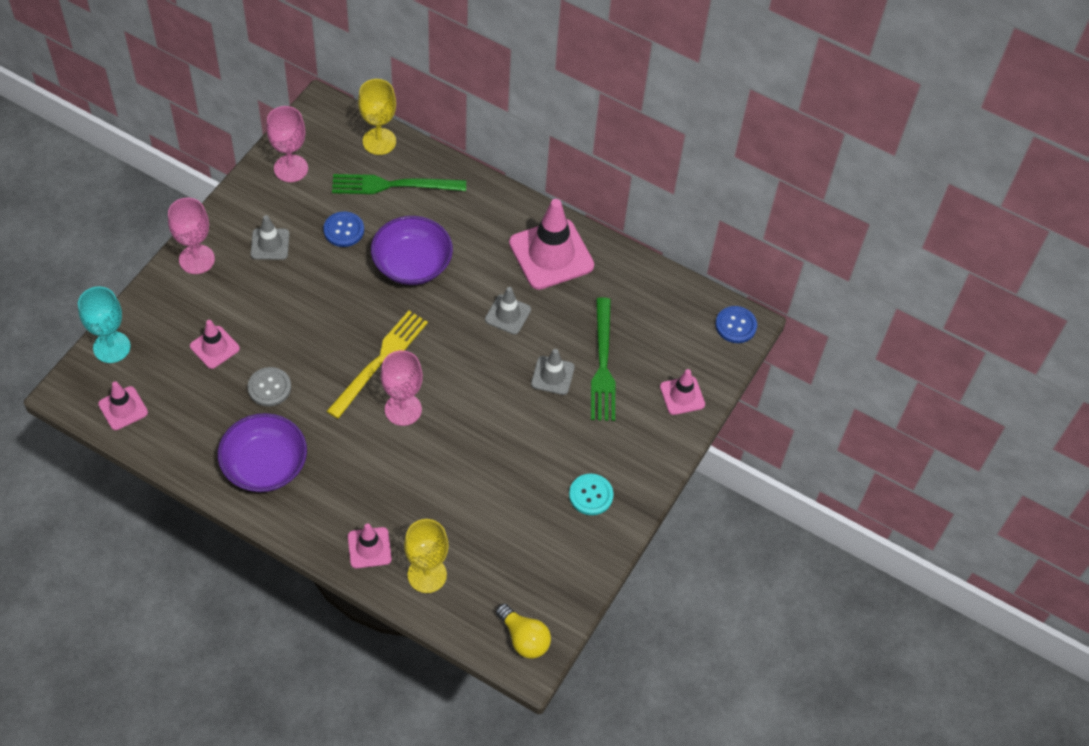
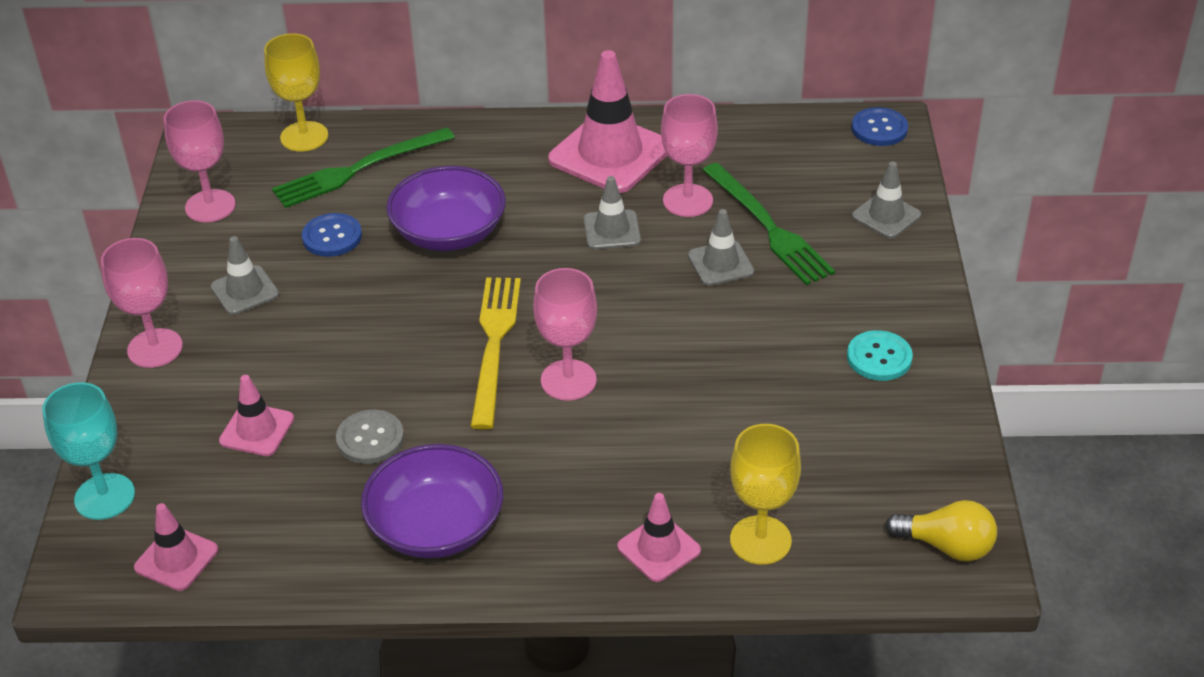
camera: 25 degrees left, 15 degrees down
(570, 317) = (687, 200): none -> pink goblet
(682, 396) = (886, 216): pink traffic cone -> grey traffic cone

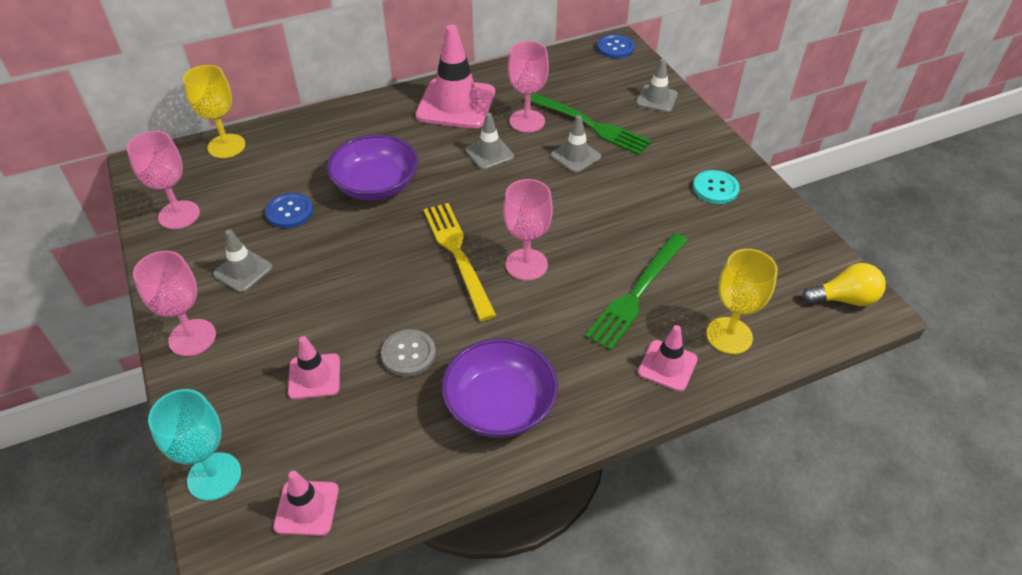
camera: 25 degrees left, 5 degrees up
(358, 169) = (281, 159): green fork -> green fork (637, 293)

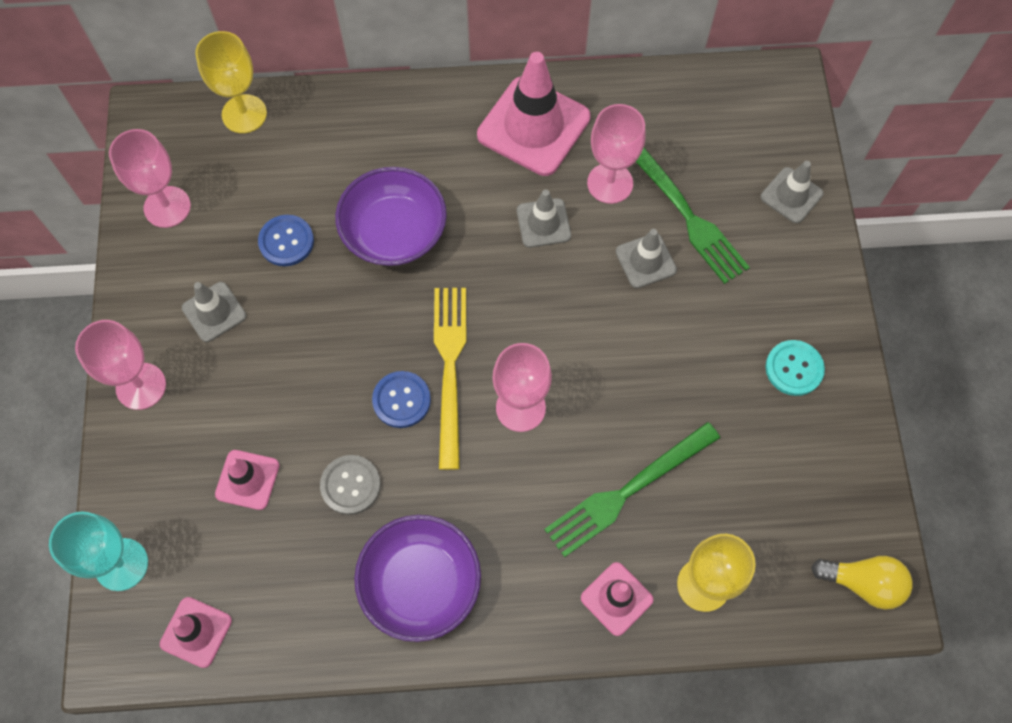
camera: 20 degrees right, 20 degrees up
(615, 48) = (779, 85): blue button -> blue button (401, 400)

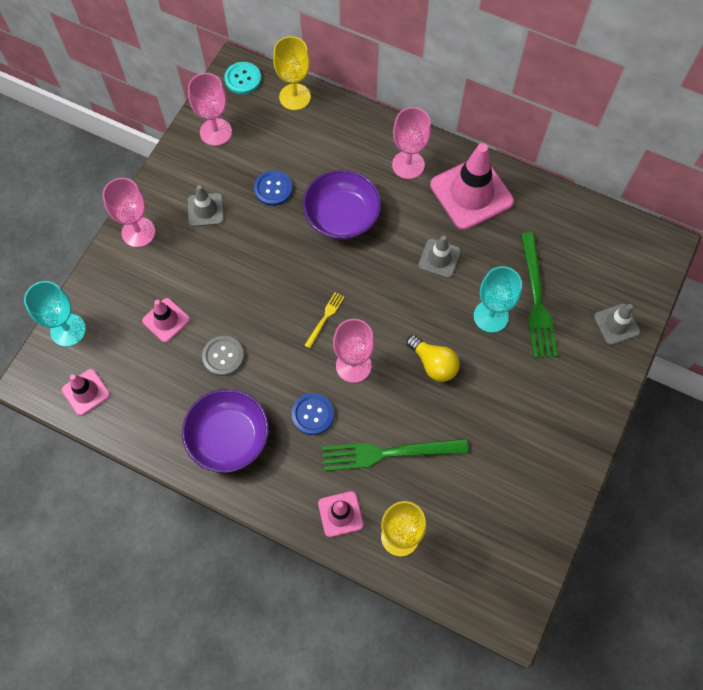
camera: 30 degrees right, 0 degrees up
(401, 400) = (284, 322): blue button -> blue button (312, 414)
(450, 368) = (325, 318): yellow fork -> yellow fork, size x0.48
(610, 183) = (498, 254): pink goblet -> pink goblet (408, 165)
(645, 261) = (491, 316): grey traffic cone -> turquoise goblet
(794, 368) = (545, 436): turquoise button -> turquoise button (243, 79)
(862, 583) = (503, 595): yellow light bulb -> yellow light bulb (433, 364)

